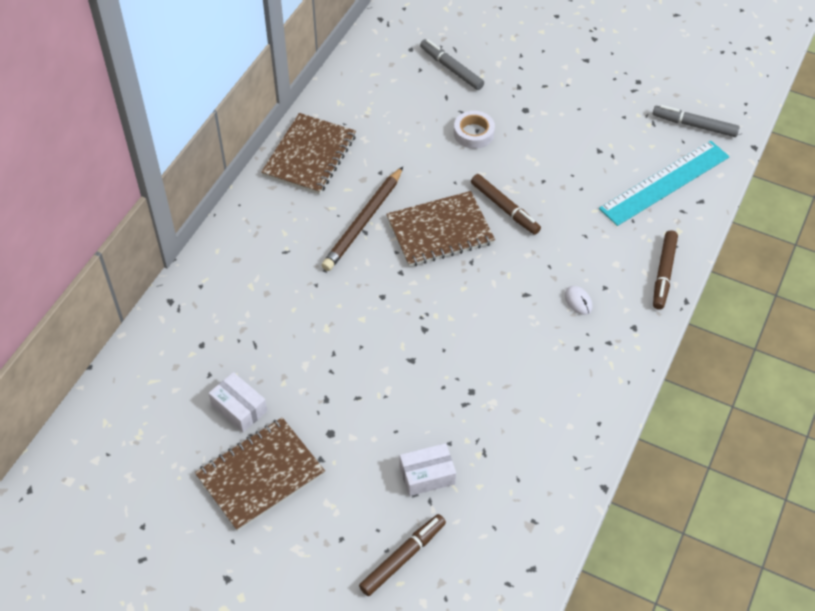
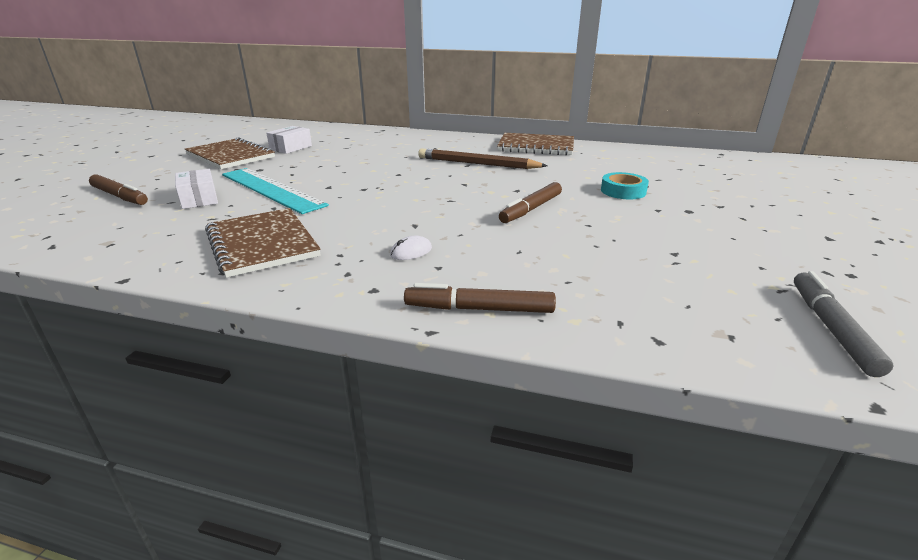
camera: 80 degrees right, 25 degrees down
(440, 231) = (482, 187): brown notebook -> brown notebook (262, 244)
(451, 68) = (699, 178): grey marker -> none
(473, 133) = (623, 191): white tape -> turquoise tape
(665, 182) = (666, 304): turquoise ruler -> turquoise ruler (271, 189)

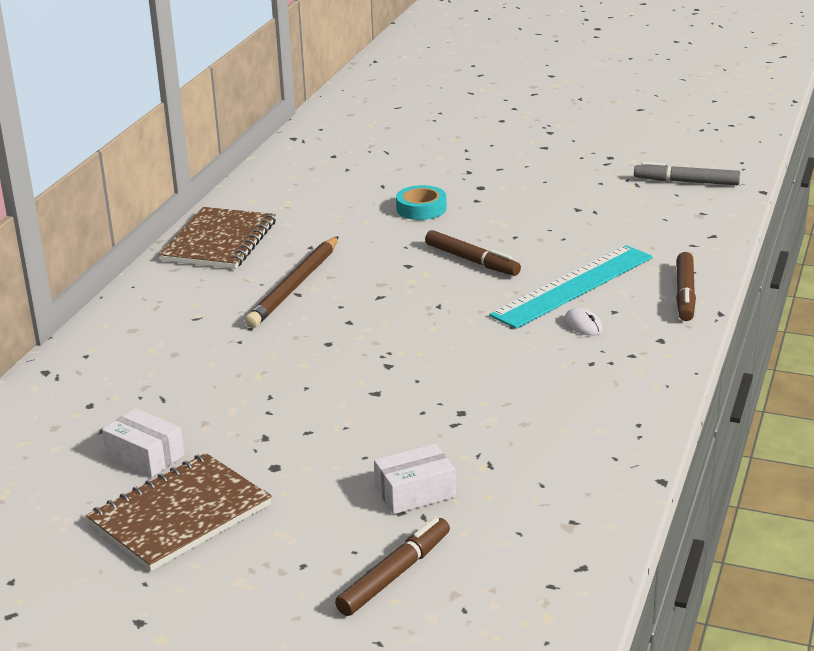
camera: 85 degrees left, 0 degrees up
(262, 244) = (568, 412): brown notebook -> none
(271, 189) = (381, 437): turquoise ruler -> turquoise ruler (573, 286)

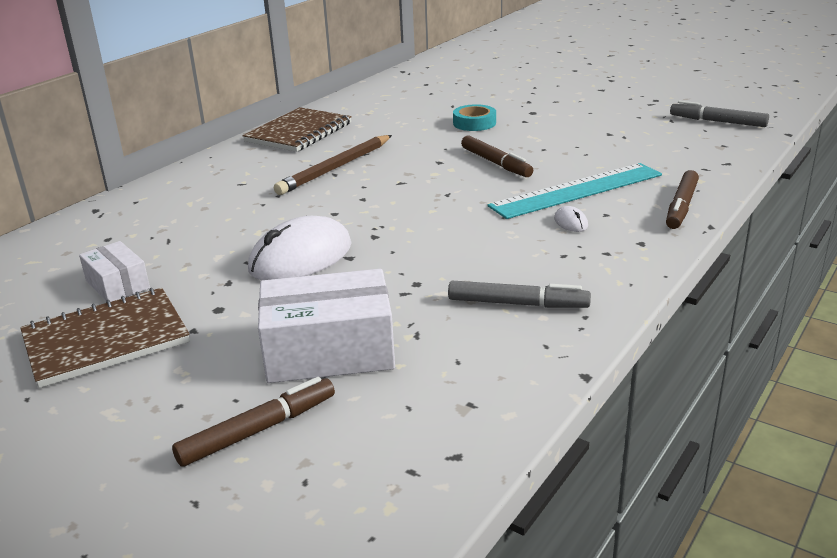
camera: 15 degrees right, 0 degrees up
(325, 399) = (301, 257): none -> white mouse
(415, 492) = (329, 351): white box -> white box, size x1.79
(570, 420) = (518, 304): none -> grey marker

